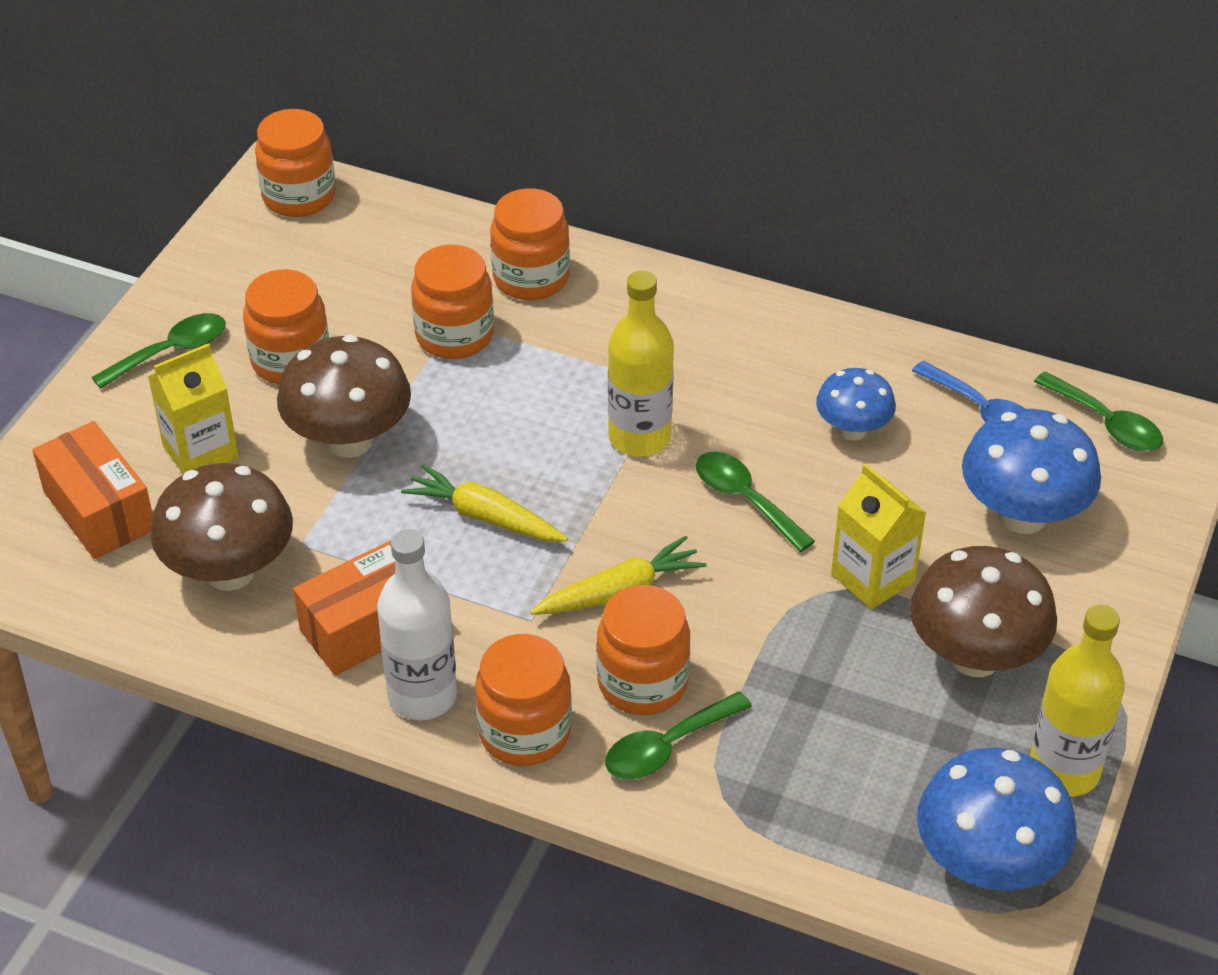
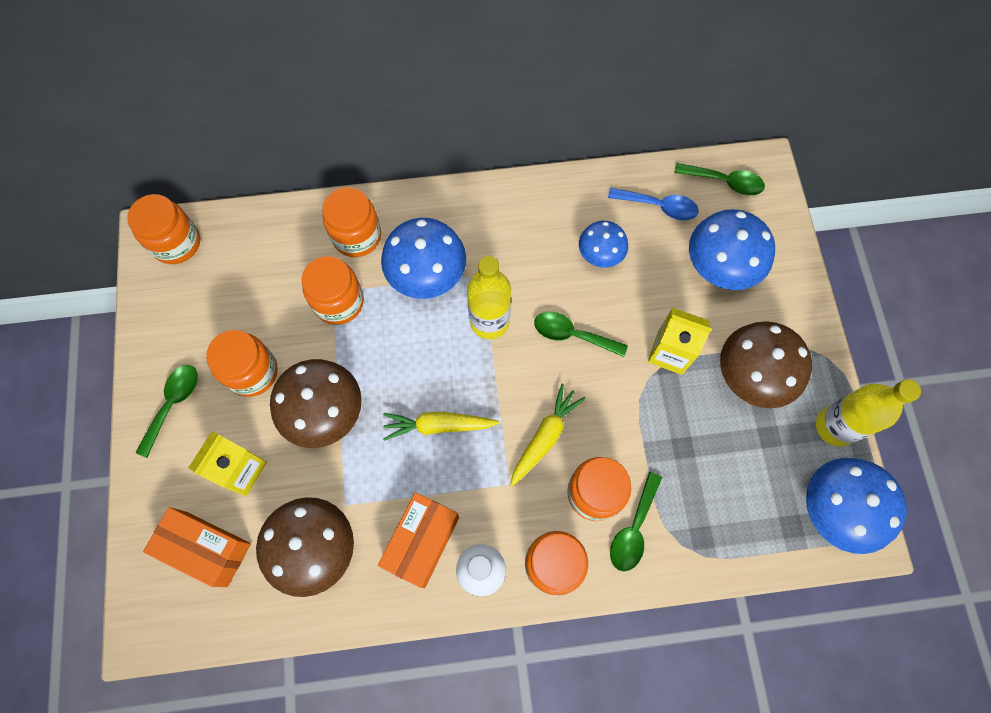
camera: 30 degrees left, 25 degrees up
(592, 355) = (427, 276): none -> blue mushroom

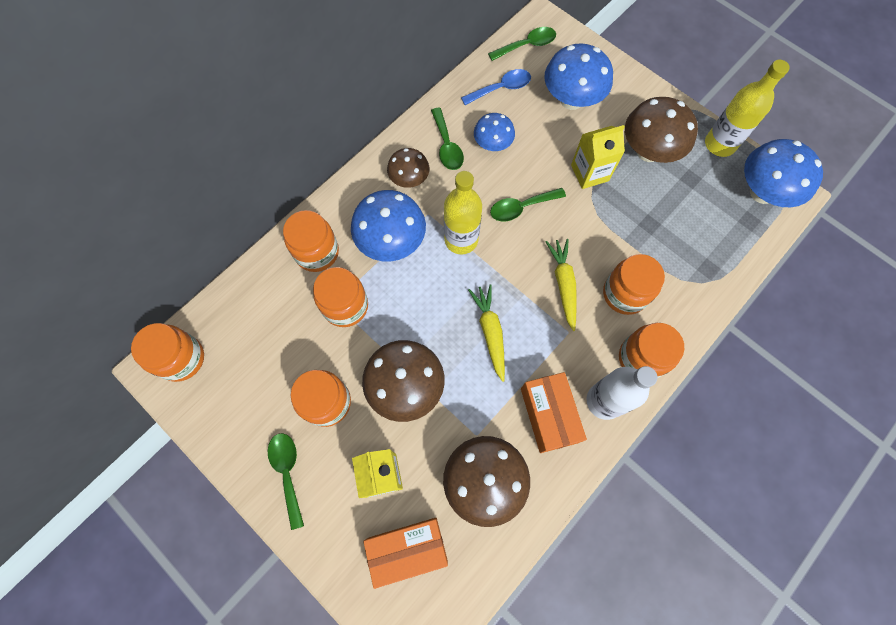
camera: 40 degrees left, 0 degrees up
(439, 426) = (490, 332): yellow carrot -> yellow carrot turned 120 degrees clockwise
(493, 230) = (409, 179): none -> brown mushroom
(633, 528) = (666, 296): green spoon -> green spoon (447, 146)

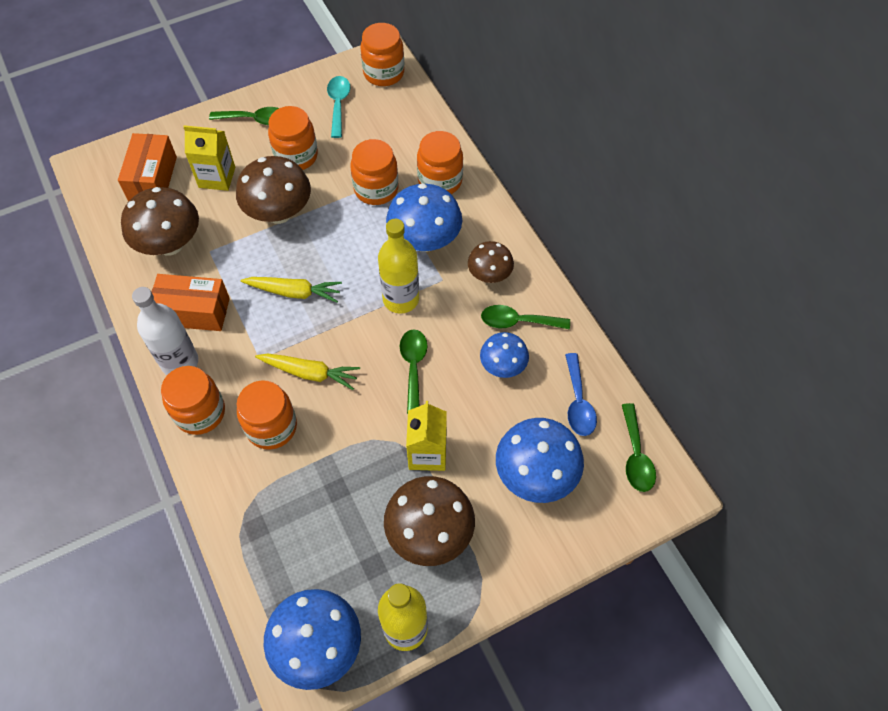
camera: 110 degrees right, 10 degrees down
(241, 388) = (338, 105): none -> turquoise spoon

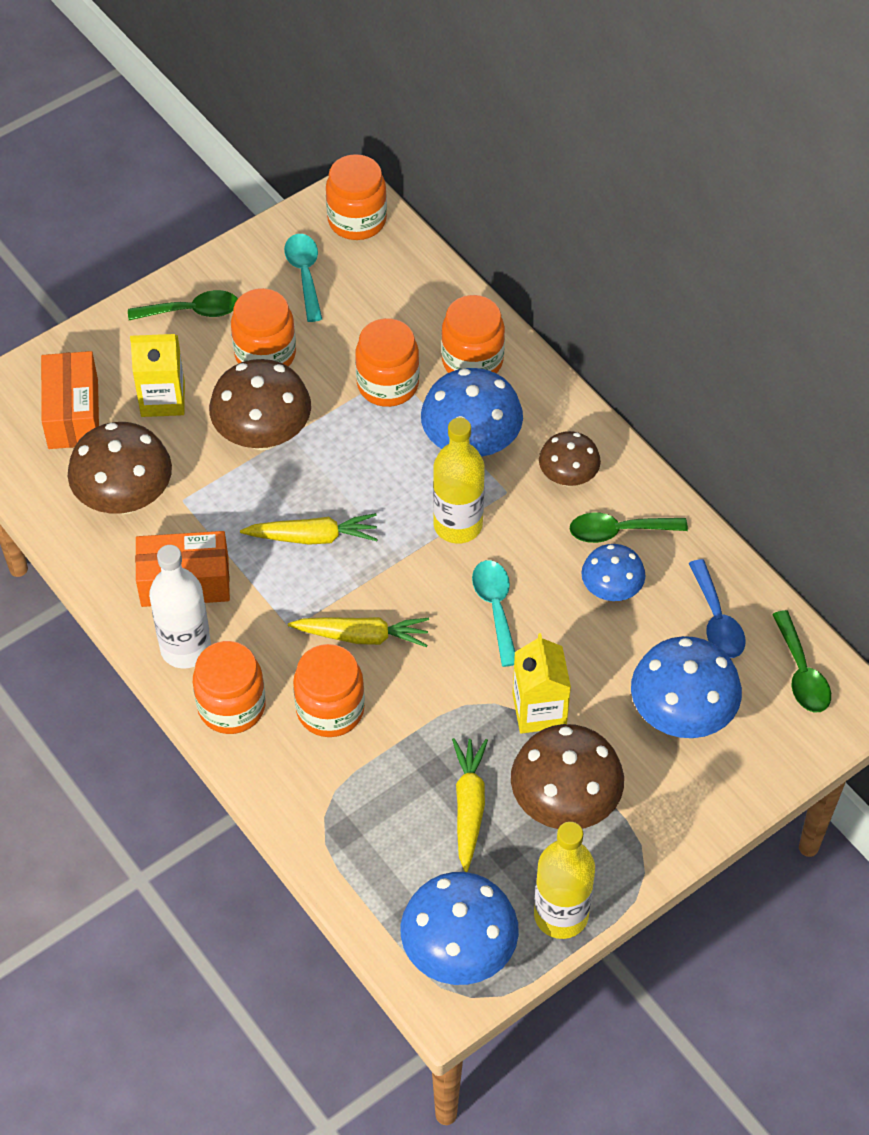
camera: 10 degrees left, 5 degrees down
(355, 523) = (469, 806): none -> yellow carrot
(413, 367) = (495, 608): green spoon -> turquoise spoon

